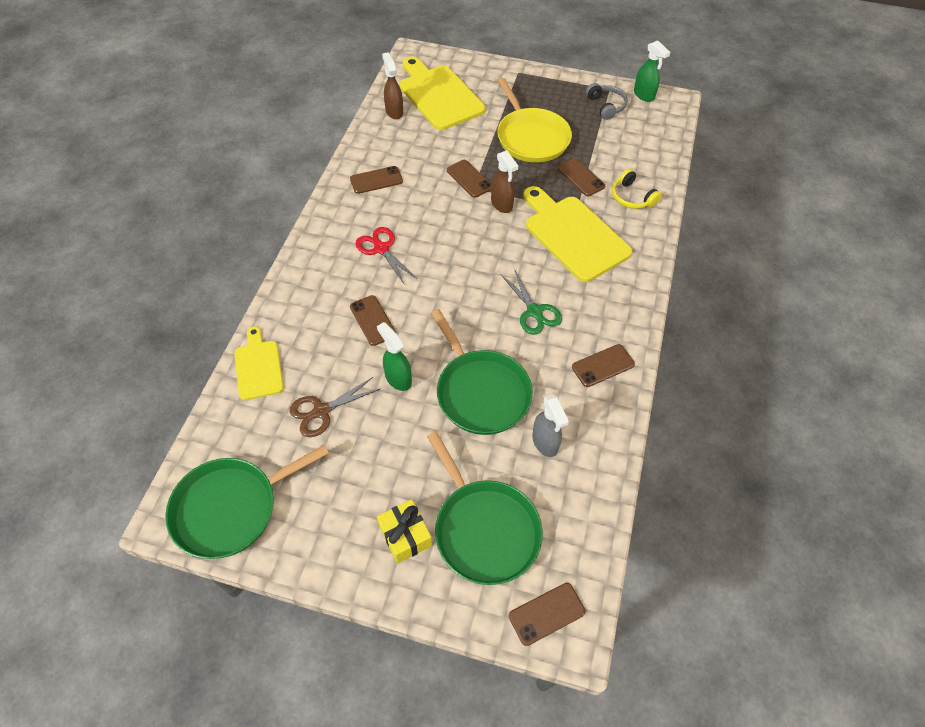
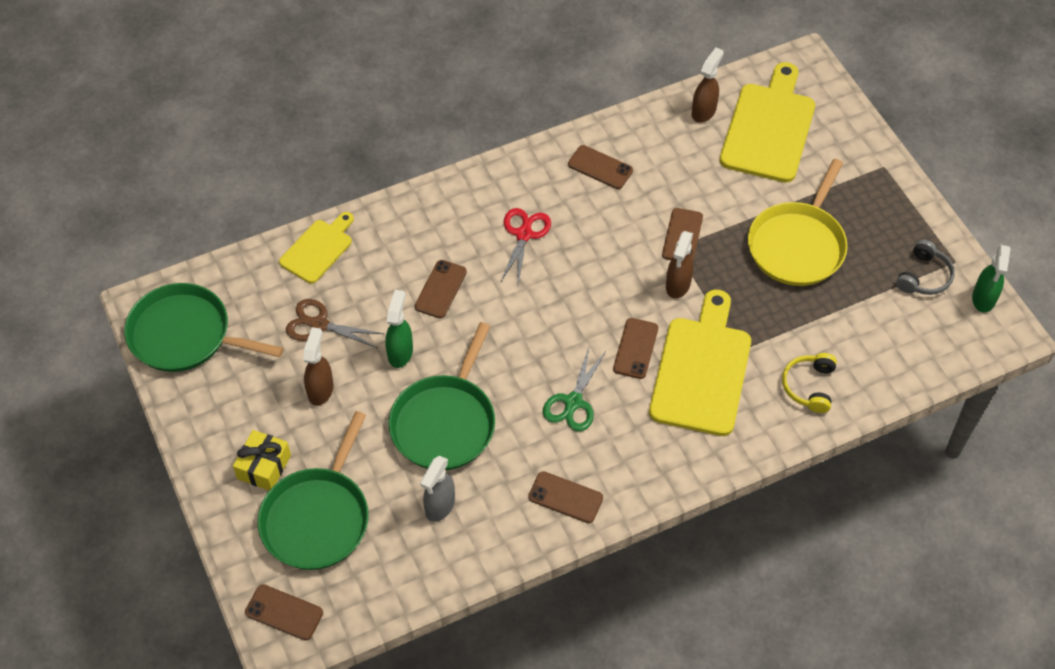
camera: 50 degrees right, 0 degrees up
(377, 449) = (320, 390): none -> brown spray bottle
(581, 177) = (788, 325): brown phone -> brown phone (635, 348)

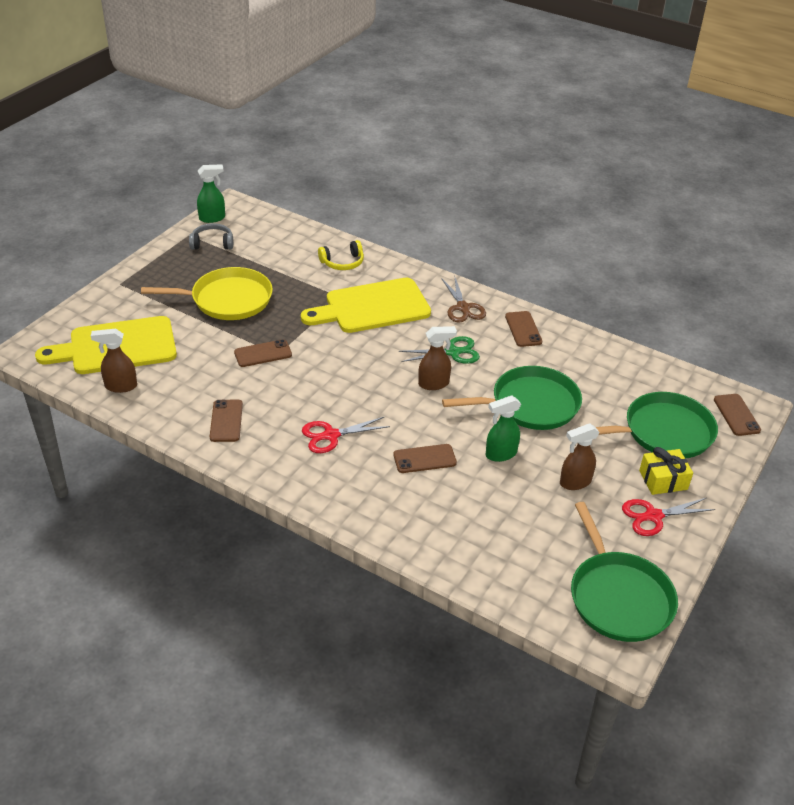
camera: 125 degrees left, 15 degrees down
(234, 425) = (653, 516): none -> red scissors
(318, 249) = (455, 555): yellow cutting board -> none
(319, 325) = (523, 514): brown scissors -> brown scissors (463, 307)
(439, 506) = (590, 379): grey spray bottle -> none
(635, 348) = (383, 341): brown phone -> none
(678, 285) = (311, 340): brown spray bottle -> brown spray bottle (434, 384)

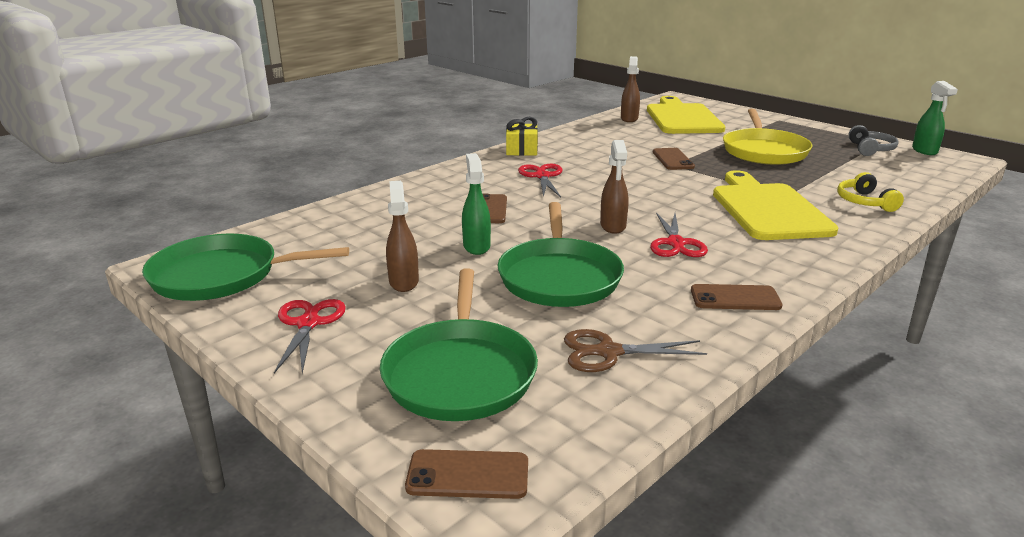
camera: 105 degrees right, 15 degrees down
(226, 421) = (576, 144): brown phone -> none
(452, 352) = (676, 243): green scissors -> red scissors
(463, 307) = (782, 262): brown scissors -> brown scissors (608, 352)
(663, 480) = (364, 347): yellow gift -> yellow gift (521, 150)

